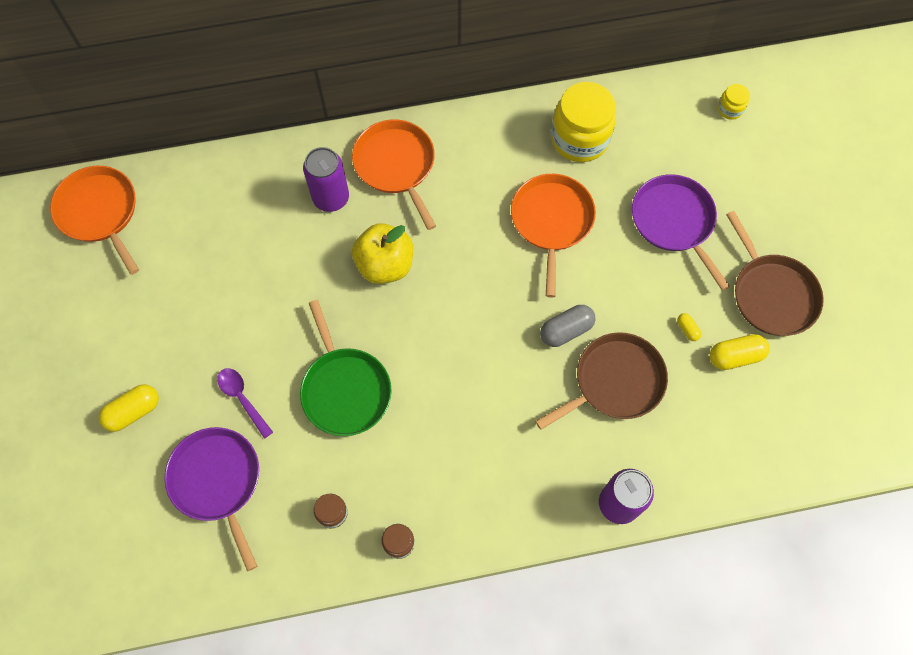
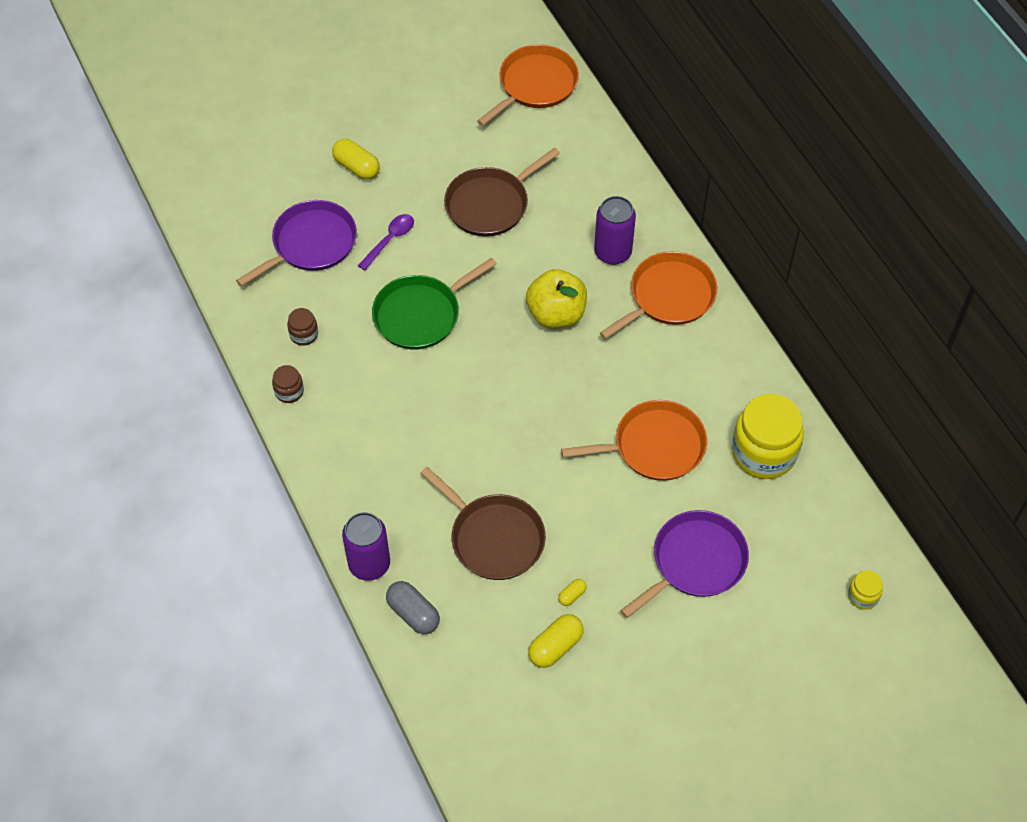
camera: 75 degrees right, 10 degrees down
(566, 330) = (536, 483): grey capsule -> grey capsule (413, 613)
(735, 356) = (555, 646): yellow capsule -> yellow capsule turned 75 degrees clockwise
(771, 294) = (640, 673): brown pan -> brown pan (490, 204)

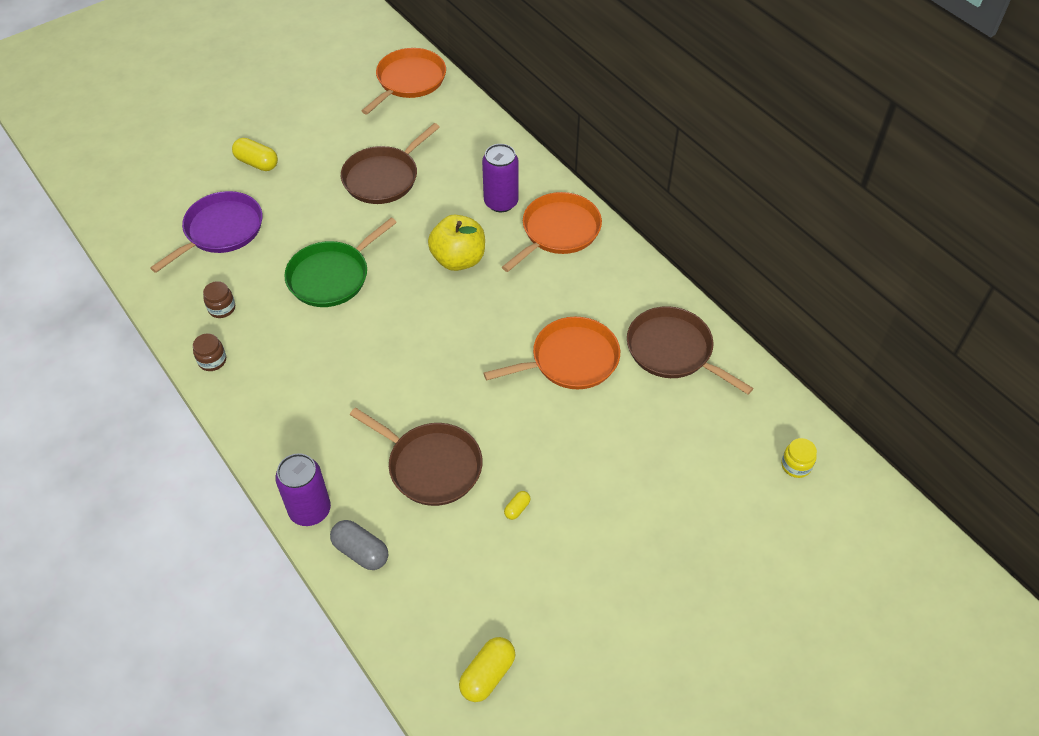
camera: 10 degrees left, 5 degrees down
(390, 240) = (295, 218): purple spoon -> none
(555, 646) = (509, 561): yellow capsule -> yellow capsule (487, 675)
(695, 562) = (630, 459): purple pan -> none
(764, 452) = (673, 351): yellow jar -> brown pan

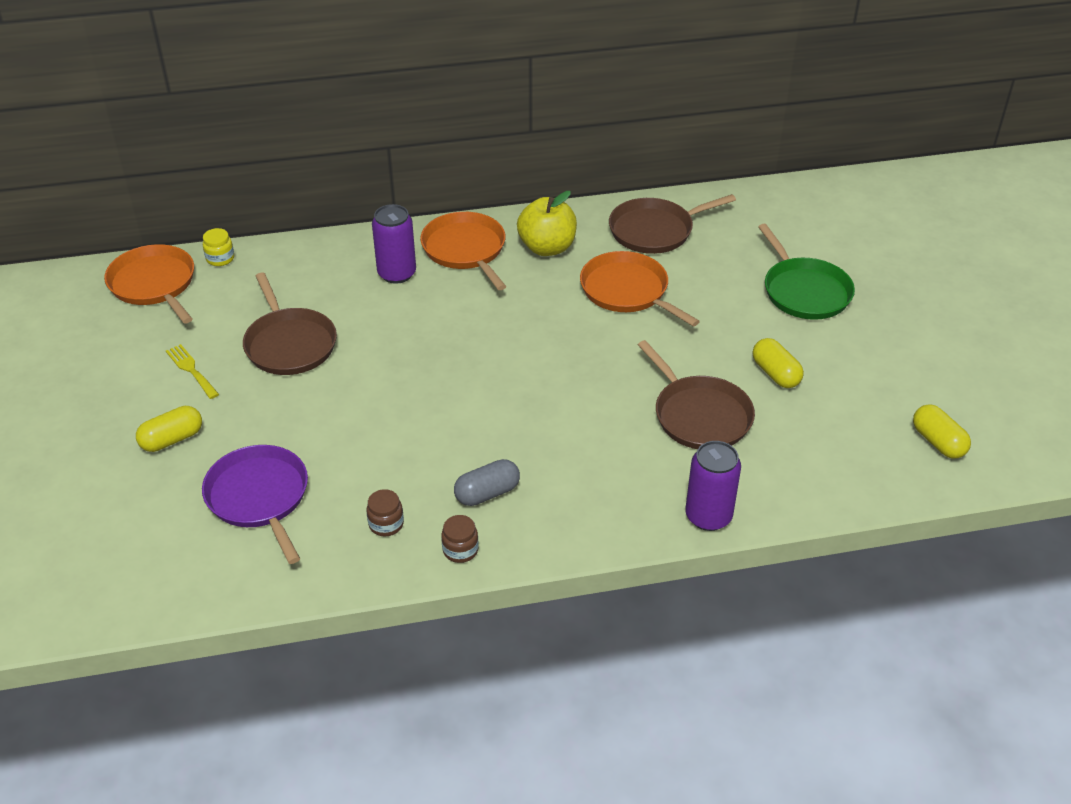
camera: 65 degrees left, 10 degrees down
(330, 140) = (191, 369): none -> yellow fork
(332, 276) = (405, 421): green pan -> green pan (804, 291)
(361, 551) = (775, 491): grey capsule -> grey capsule (487, 493)
(431, 466) = (699, 415): brown pan -> brown pan turned 90 degrees clockwise
(458, 259) = (452, 324): yellow apple -> yellow apple (547, 248)
(517, 509) = (775, 374): yellow capsule -> yellow capsule, size x1.91
(570, 360) = (627, 291): orange pan -> orange pan turned 45 degrees counterclockwise
(796, 465) = (808, 209): yellow jar -> yellow jar (220, 258)

